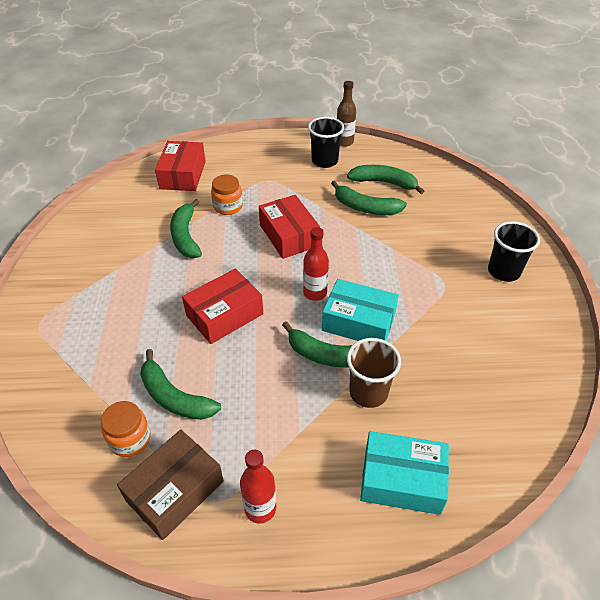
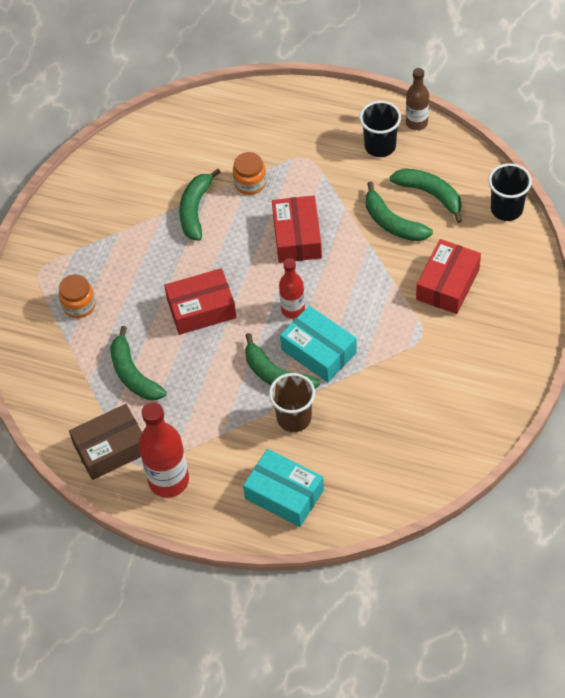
camera: 25 degrees right, 10 degrees up
(130, 439) = (89, 399): orange jar -> orange jar (79, 305)
(183, 175) = (218, 127): red box -> red box (447, 284)
(260, 508) = (169, 480): red bottle -> red bottle, size x1.63
(503, 271) = (489, 338): black cup -> black cup (506, 209)

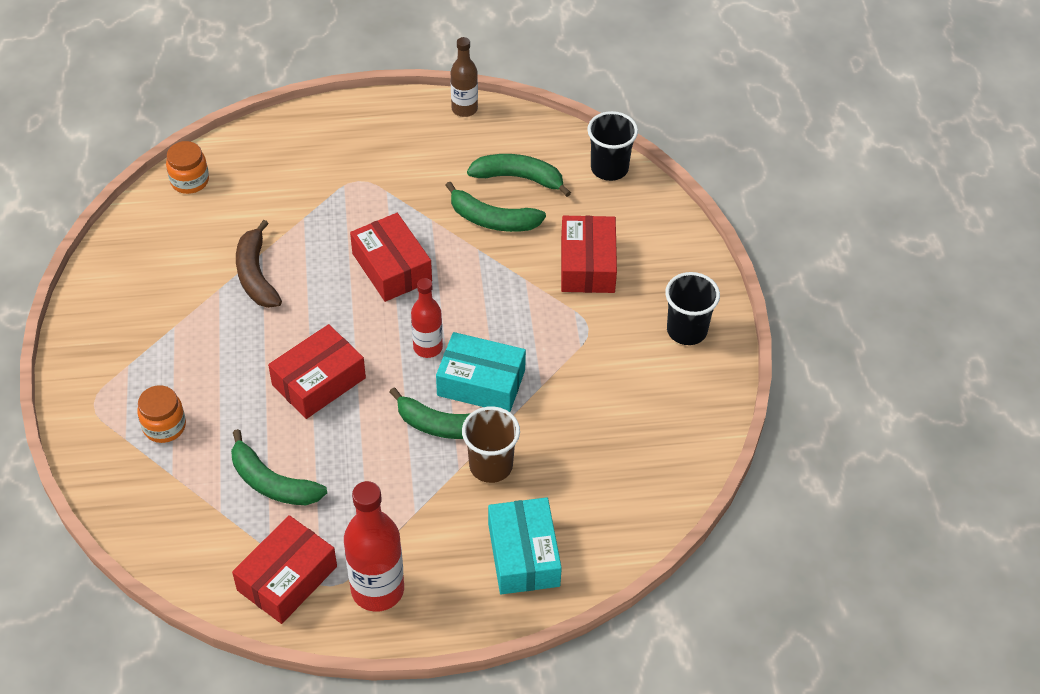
camera: 30 degrees left, 5 degrees down
(111, 448) = (287, 578): brown box -> red box
(195, 210) = (256, 275): green banana -> brown banana
(250, 183) = (307, 226): orange jar -> orange jar (190, 181)
(284, 494) = (524, 555): turquoise box -> turquoise box turned 75 degrees clockwise
(380, 146) = (436, 144): black cup -> black cup (687, 330)

